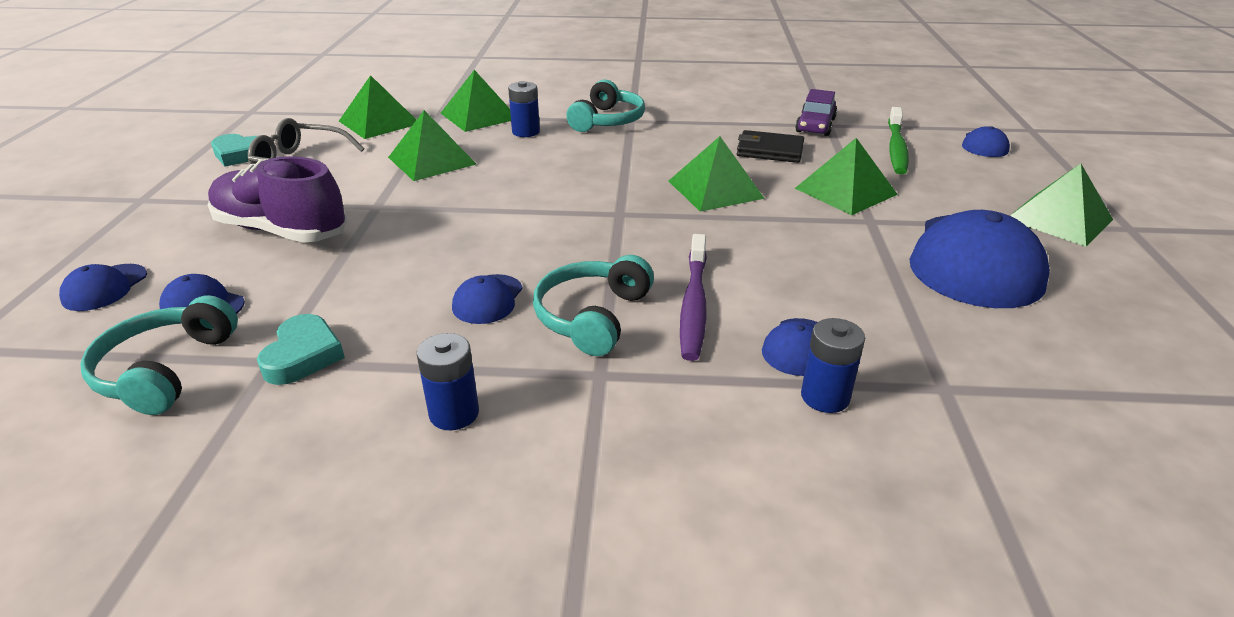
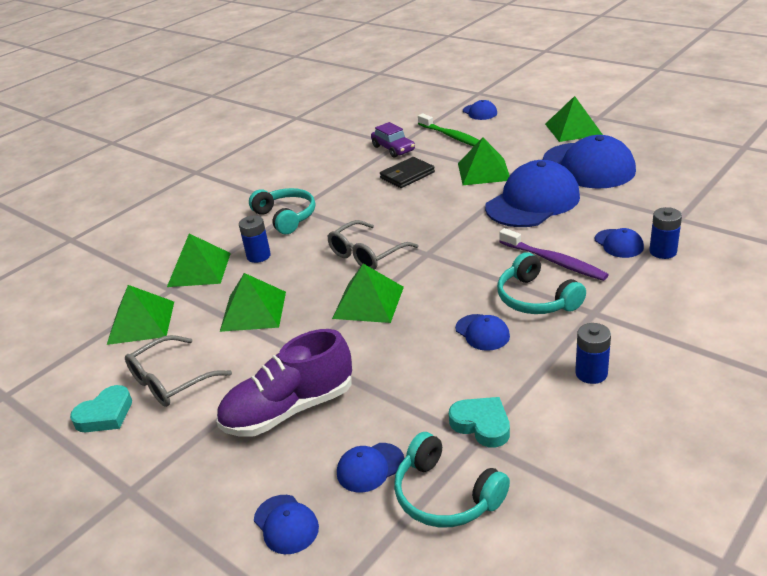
camera: 50 degrees left, 0 degrees up
(582, 181) = (367, 254): none -> grey glasses
(715, 189) = (434, 211): green pyramid -> green pyramid (368, 302)
(820, 246) = (533, 202): none -> blue cap

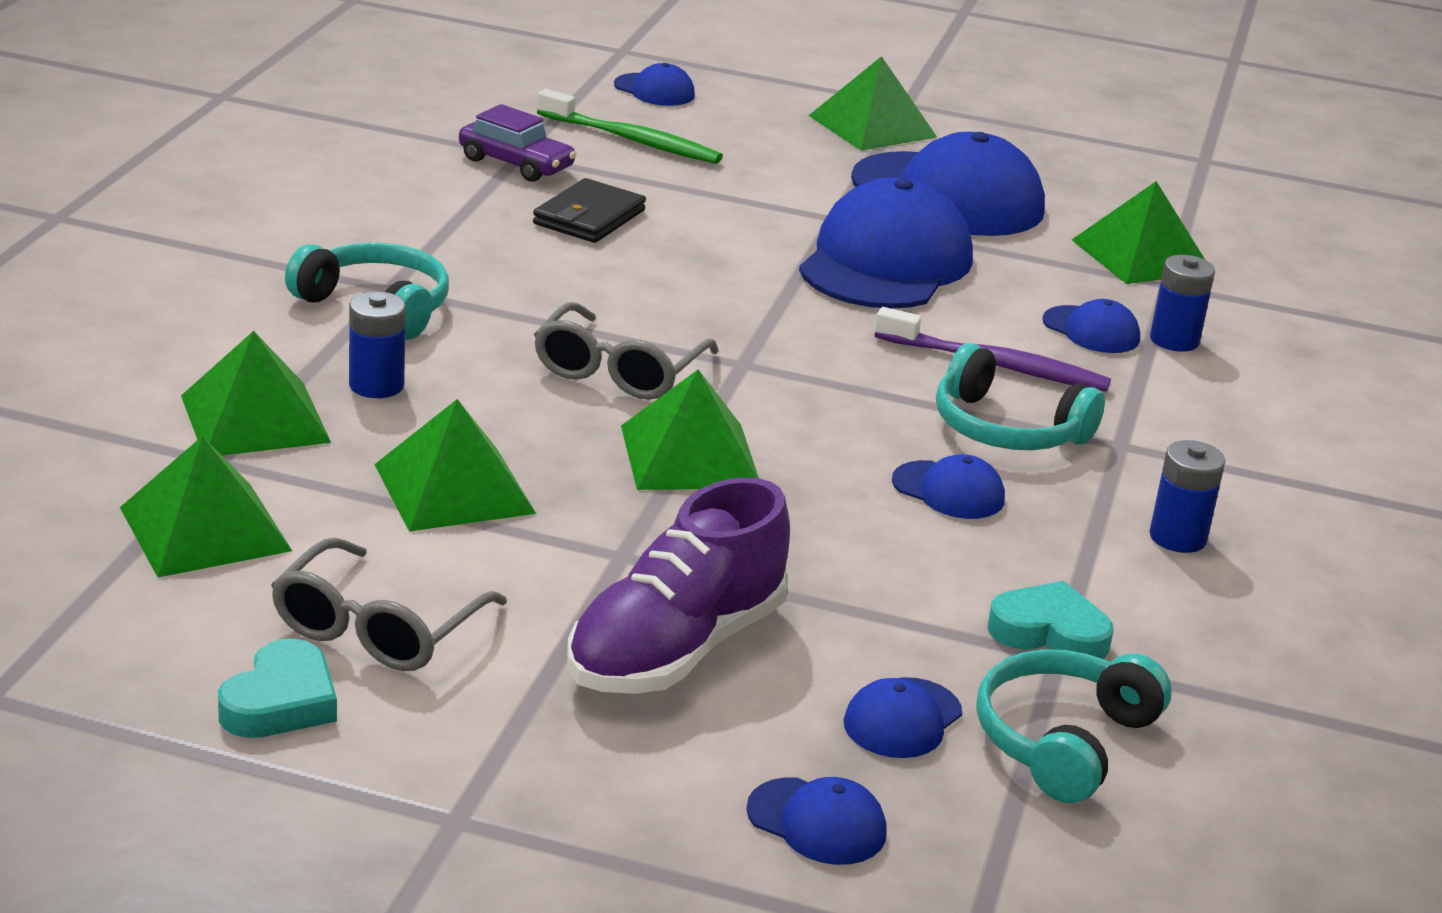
camera: 30 degrees left, 5 degrees down
(445, 495) = (1063, 741): turquoise headphones -> turquoise headphones turned 105 degrees clockwise
(484, 171) = (748, 208): green pyramid -> green pyramid (1141, 256)

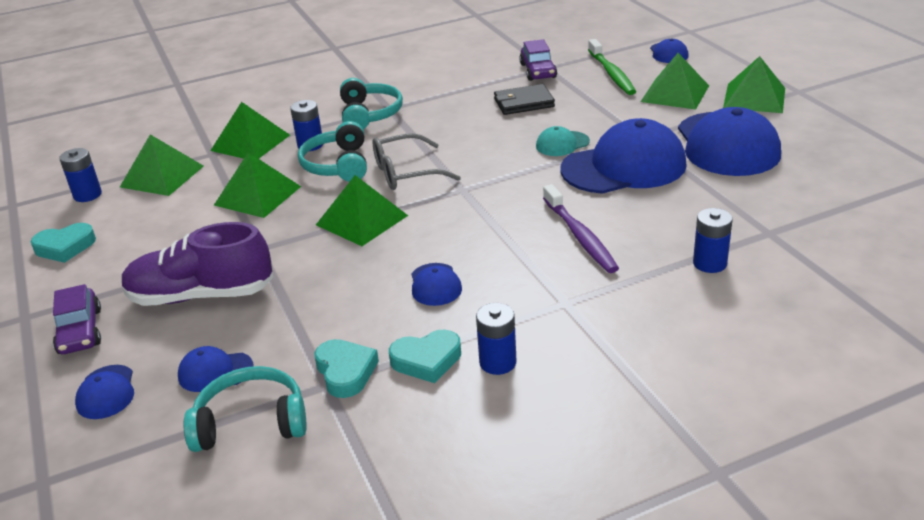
camera: 55 degrees right, 5 degrees up
(121, 614) = (87, 195): none -> blue battery
(378, 628) = (136, 236): grey glasses -> none
(600, 784) = (80, 331): none -> purple car
(754, 258) = (562, 144): none -> turquoise cap
(1006, 429) = (521, 269): turquoise headphones -> turquoise headphones (337, 165)
(1091, 330) = (669, 239): blue cap -> none
(1106, 573) = (426, 360): none -> turquoise heart
(1141, 256) = (784, 212): green pyramid -> green pyramid (675, 93)

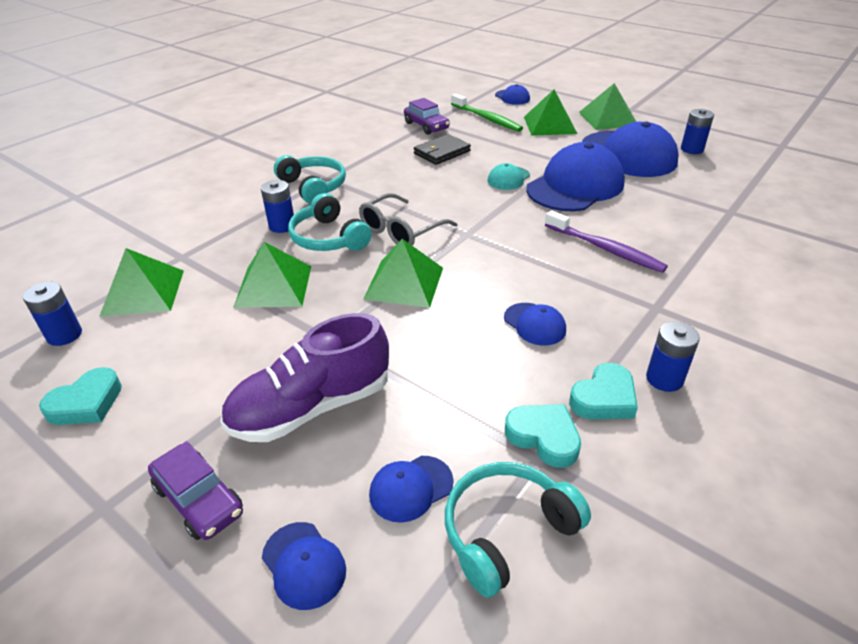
camera: 30 degrees left, 5 degrees up
(250, 142) = (215, 237): green pyramid -> none
(709, 263) = (720, 245): blue battery -> blue battery (692, 149)

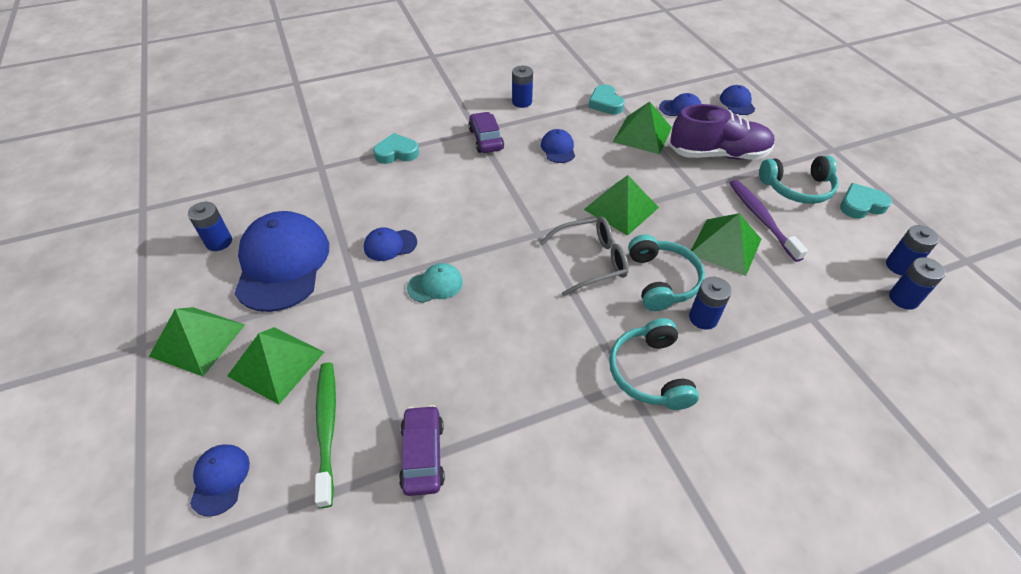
camera: 150 degrees left, 10 degrees up
(76, 302) = (903, 298): none -> blue battery
(143, 292) = (842, 285): green pyramid -> green pyramid (642, 134)
(199, 499) = (783, 137): purple car -> purple car (486, 139)
(442, 152) = (459, 370): black wallet -> none
(507, 531) = (648, 85): turquoise headphones -> turquoise headphones (797, 188)
(575, 186) = (390, 245): blue cap -> blue cap, size x0.46
(604, 398) = (561, 106): turquoise heart -> turquoise heart (396, 153)
(605, 249) = (452, 176): purple toothbrush -> purple toothbrush (761, 219)

